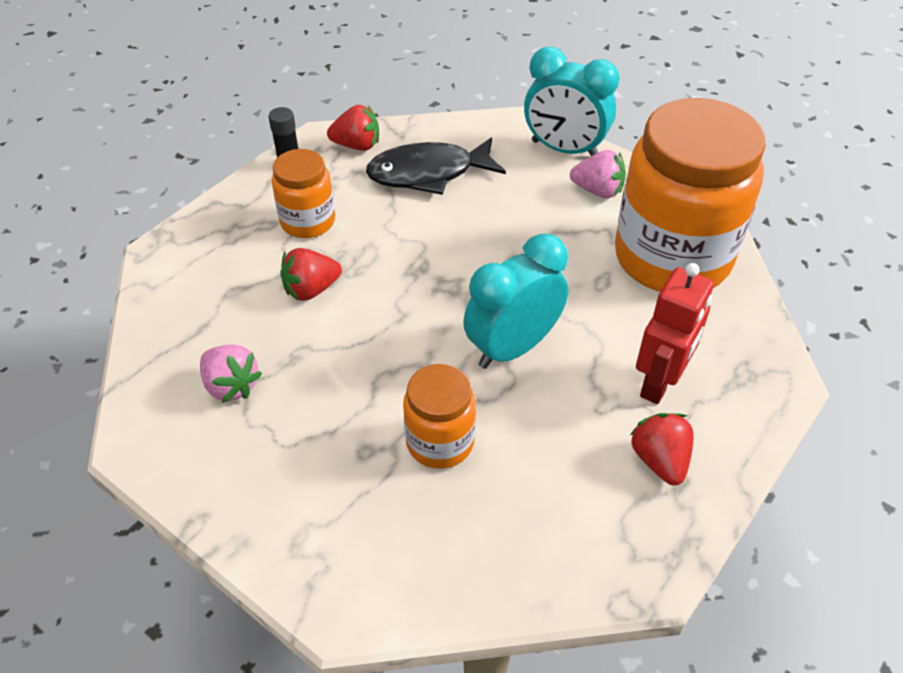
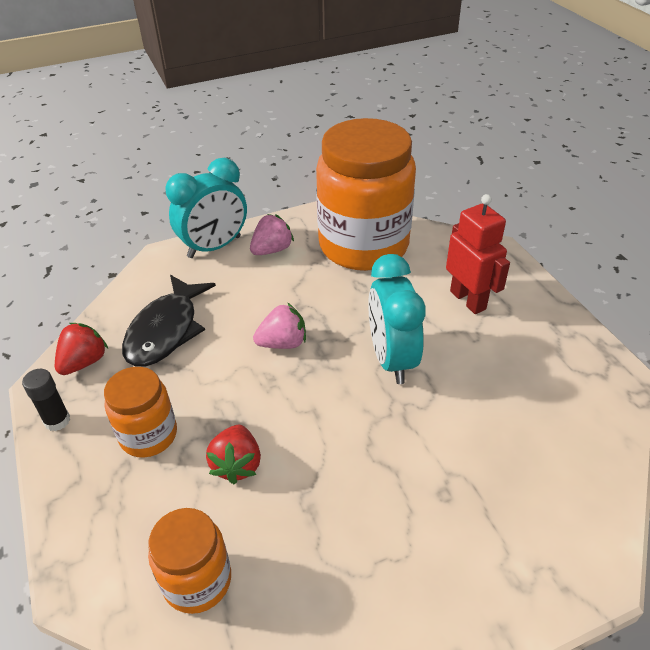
camera: 60 degrees left, 5 degrees down
(231, 386) = (313, 574): pink strawberry -> pink strawberry (283, 343)
(440, 442) = (459, 440): orange jar -> orange jar (197, 581)
(659, 460) = (532, 329): red strawberry -> none

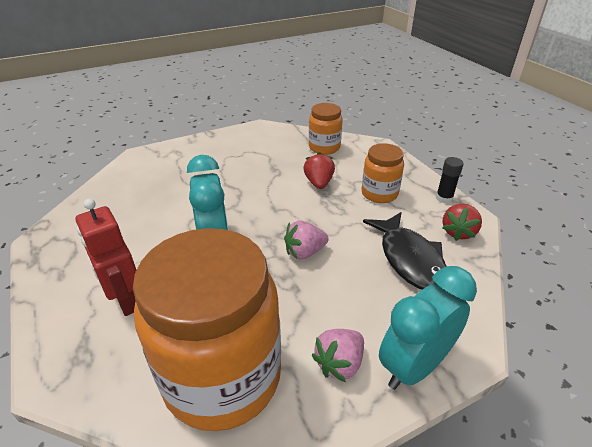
camera: 175 degrees right, 5 degrees down
(166, 330) = (409, 259): black fish -> black fish turned 150 degrees clockwise

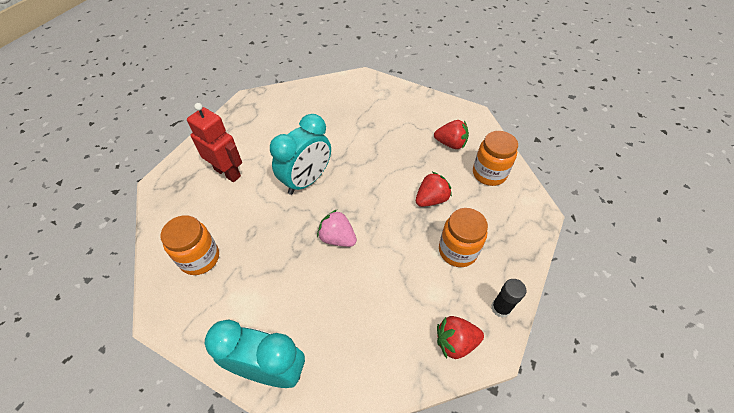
camera: 55 degrees right, 15 degrees up
(125, 300) = (227, 172): red robot -> red robot turned 105 degrees clockwise
(222, 376) = (200, 258): orange jar -> orange jar, size x0.49
(275, 149) = (450, 144): none -> red strawberry
(339, 363) = (244, 318): pink strawberry -> none
(409, 259) = (385, 316): black fish -> none

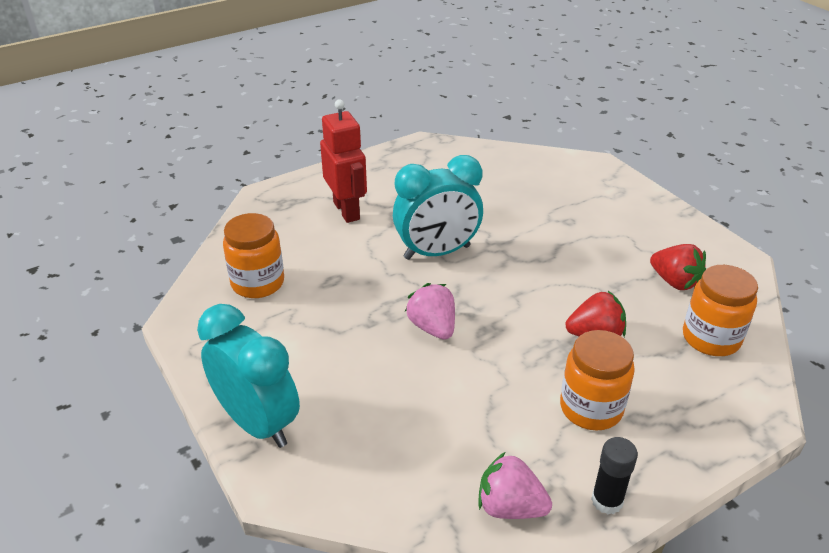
camera: 30 degrees right, 15 degrees down
(455, 342) = (510, 507): red strawberry -> pink strawberry

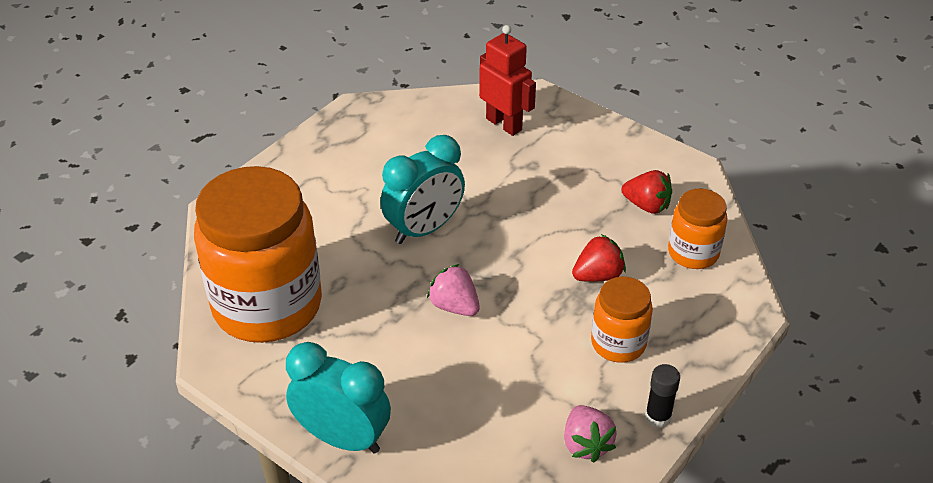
camera: 20 degrees left, 5 degrees up
(258, 283) = (267, 305): orange jar -> orange jar, size x2.04
(347, 211) = (314, 205): red robot -> red robot (504, 124)
(510, 507) = (586, 444): pink strawberry -> pink strawberry turned 105 degrees counterclockwise

